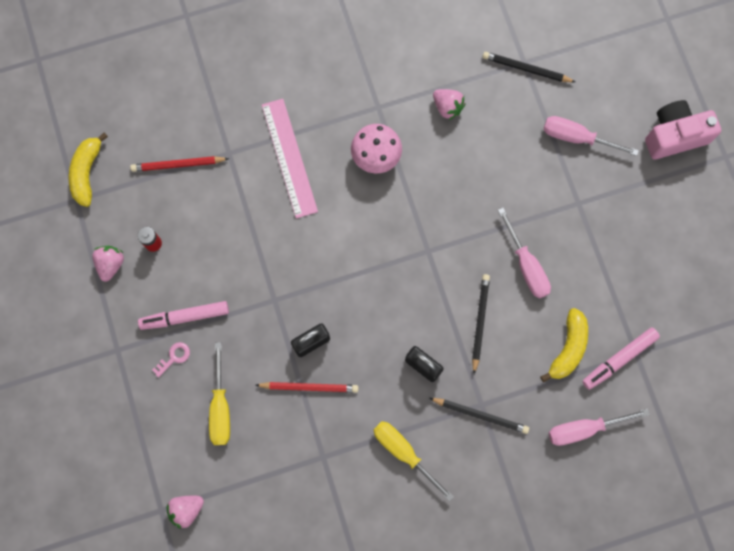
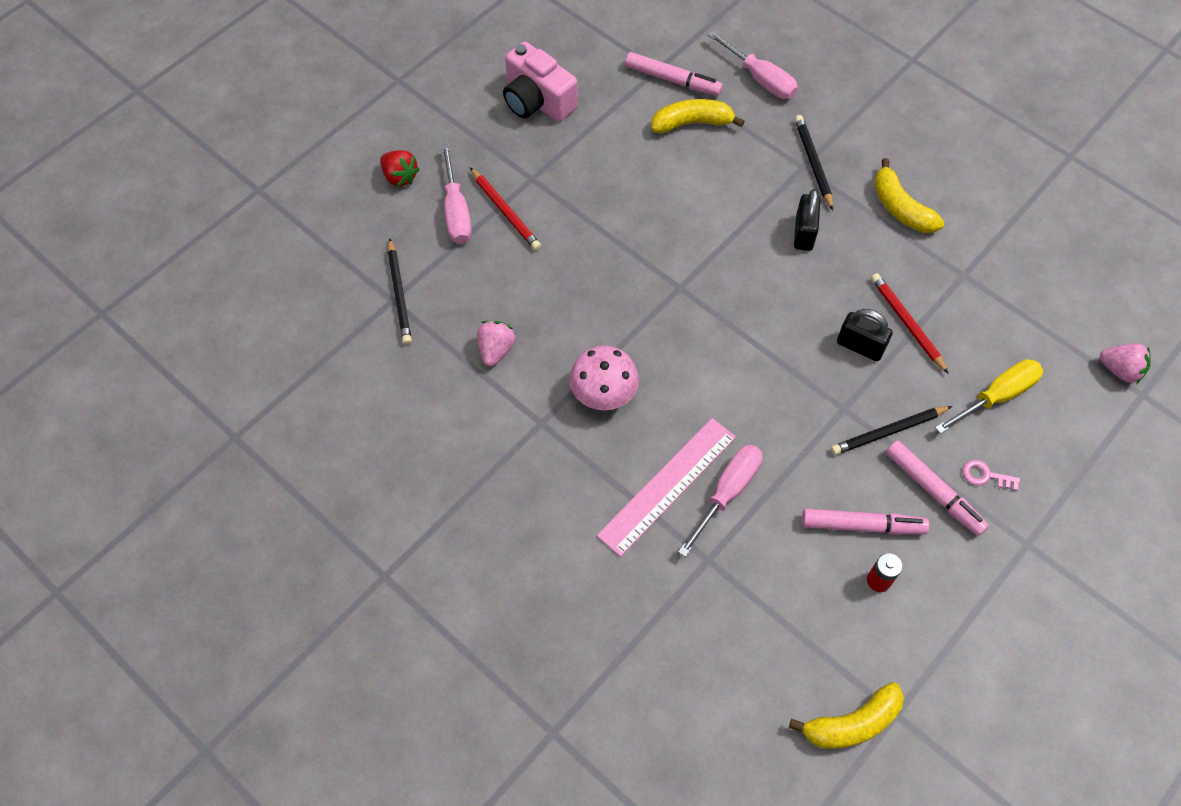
camera: 120 degrees left, 15 degrees down
(111, 264) = (940, 615): pink strawberry -> none
(178, 165) = (763, 612): red pencil -> red pencil (505, 211)
(191, 257) = (862, 525): none -> pink marker
(404, 452) = (900, 208): yellow screwdriver -> yellow banana
(480, 322) = (721, 206): black pencil -> black pencil (888, 432)
(526, 265) = (632, 193): pink screwdriver -> pink screwdriver (727, 493)
(629, 115) = (400, 177): none -> red strawberry
(674, 136) = (401, 129): pink camera -> pink camera (537, 101)

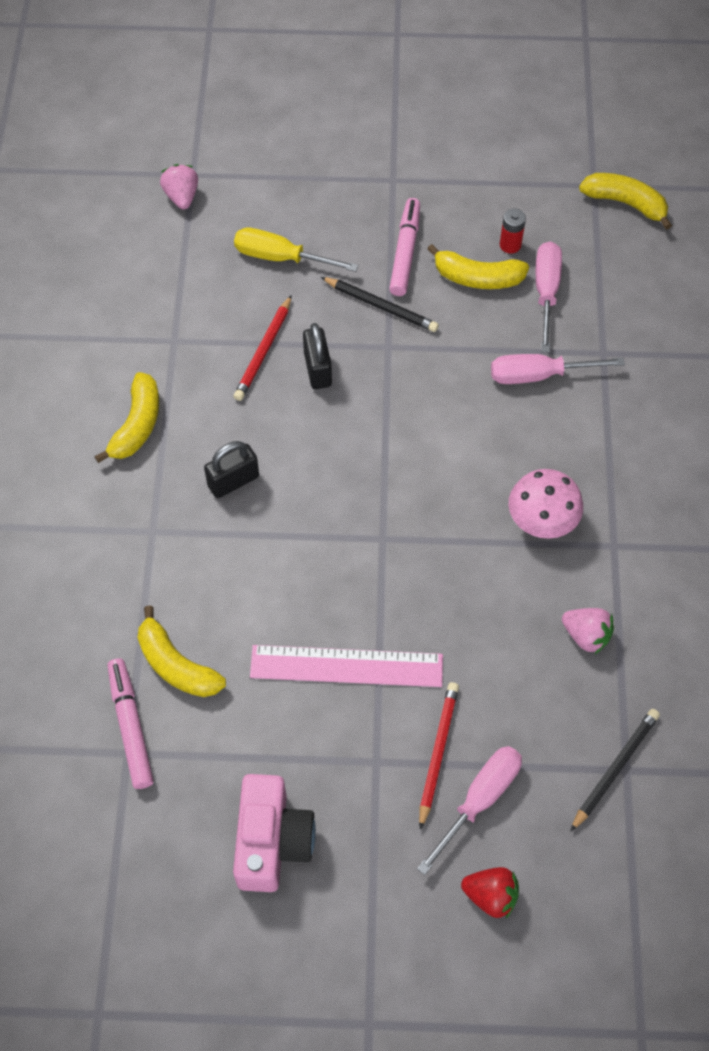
camera: 130 degrees left, 0 degrees up
(400, 177) = (490, 895): red strawberry -> red strawberry turned 105 degrees clockwise
(496, 350) = (586, 635): pink strawberry -> pink strawberry turned 120 degrees counterclockwise
(667, 485) = (574, 418): pink ruler -> pink ruler (346, 666)
(760, 79) = (62, 644): pink screwdriver -> pink screwdriver (546, 292)
(813, 163) = (140, 525): black pencil -> none
(862, 525) = (477, 277): pink marker -> yellow banana
(985, 475) = (360, 229): pink key -> none

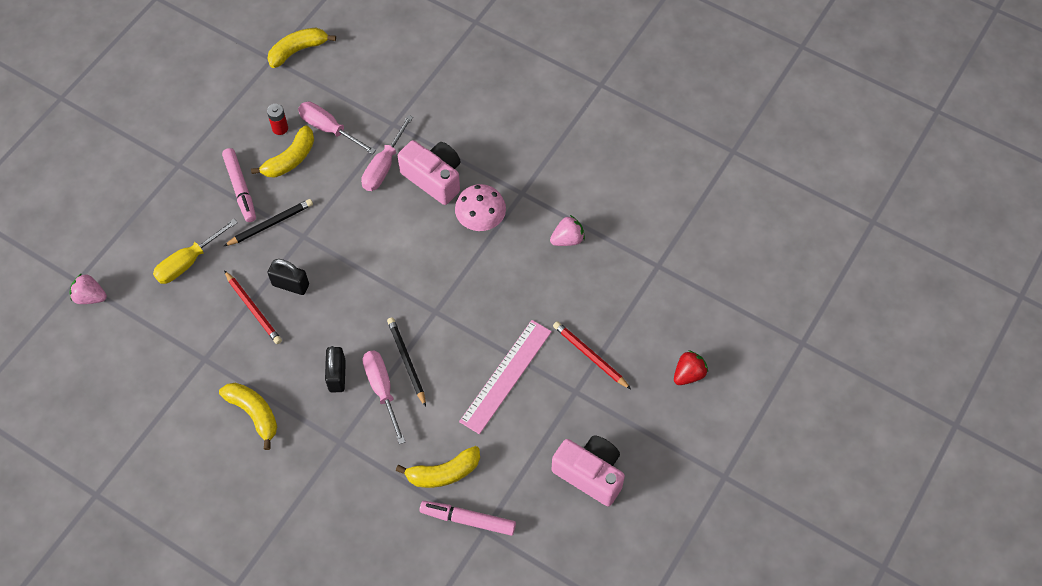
camera: 60 degrees left, 0 degrees up
(405, 252) = (240, 188): pink marker -> pink marker turned 150 degrees counterclockwise
(479, 800) = (631, 349): pink screwdriver -> pink screwdriver (382, 390)
(561, 437) = (434, 178): none -> pink camera
(615, 768) = (654, 271): black pencil -> black pencil (406, 361)

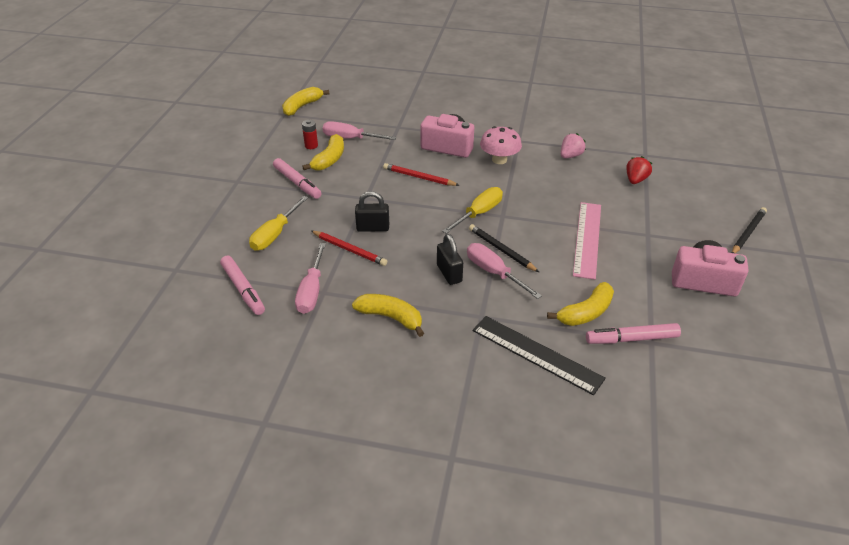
camera: 20 degrees left, 20 degrees down
(90, 297) = (193, 277): pink strawberry -> none
(131, 329) = (243, 289): none -> pink marker
(270, 224) = (334, 197): black pencil -> black pencil (748, 232)
(367, 505) = (536, 354): none -> black ruler
(384, 166) = (405, 148): pink screwdriver -> pink screwdriver (312, 291)
(411, 299) = (478, 213): none -> yellow screwdriver
(590, 356) = (640, 212): red pencil -> red pencil (419, 177)
(688, 374) = (720, 204): red strawberry -> red strawberry (635, 180)

